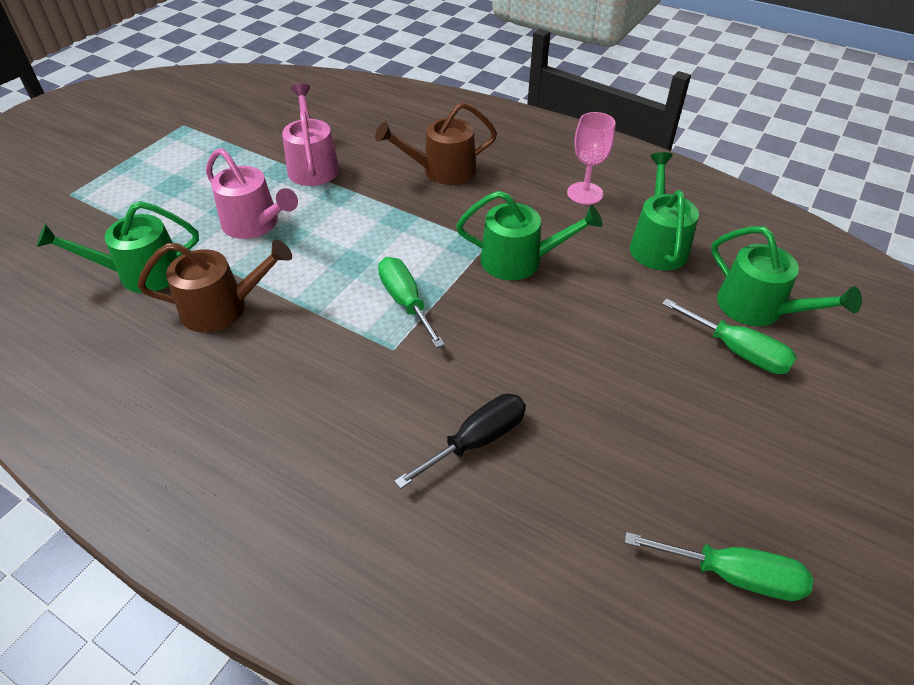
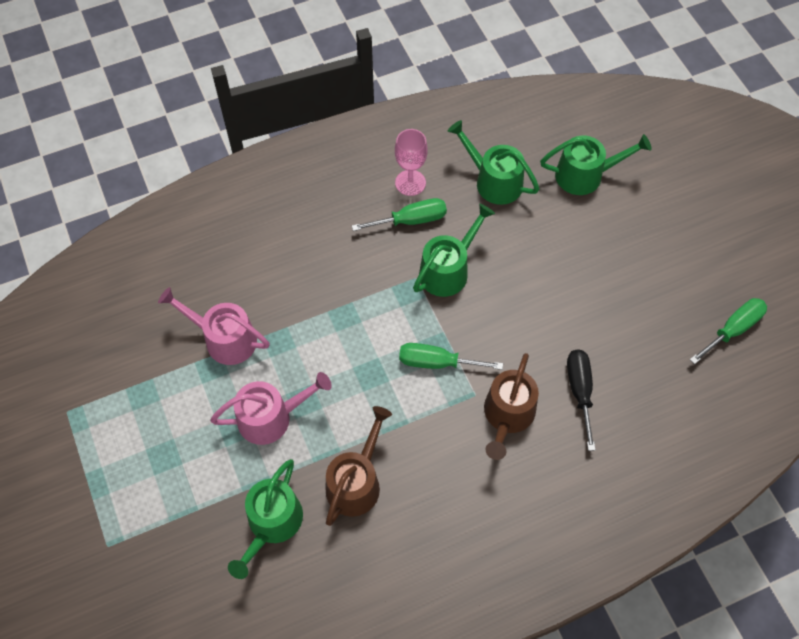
camera: 55 degrees left, 15 degrees up
(442, 171) = (308, 253): brown watering can -> brown watering can (507, 415)
(737, 351) = (608, 213): green screwdriver -> green screwdriver (411, 220)

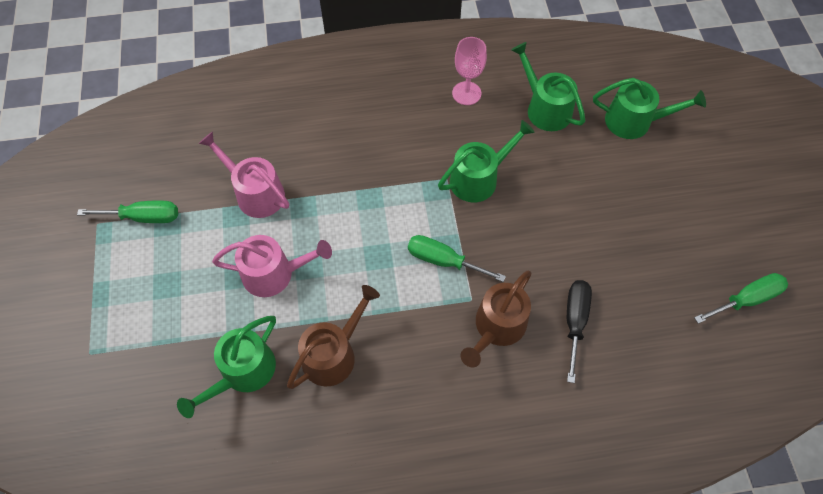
camera: 15 degrees right, 0 degrees up
(411, 220) = (457, 126): green screwdriver -> green screwdriver (144, 217)

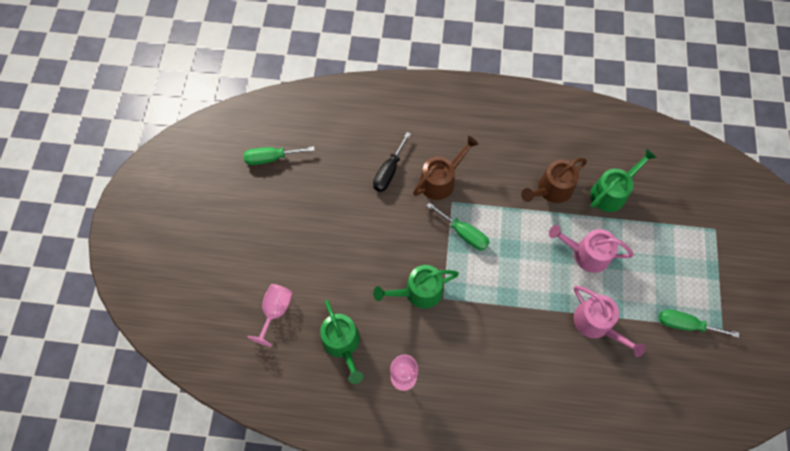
camera: 165 degrees left, 5 degrees up
(634, 121) = (275, 311): green watering can -> pink goblet

